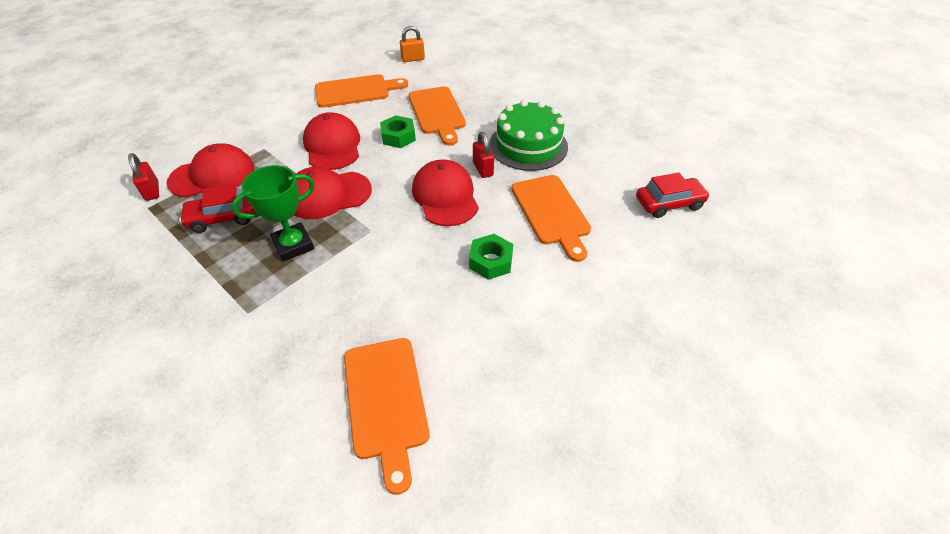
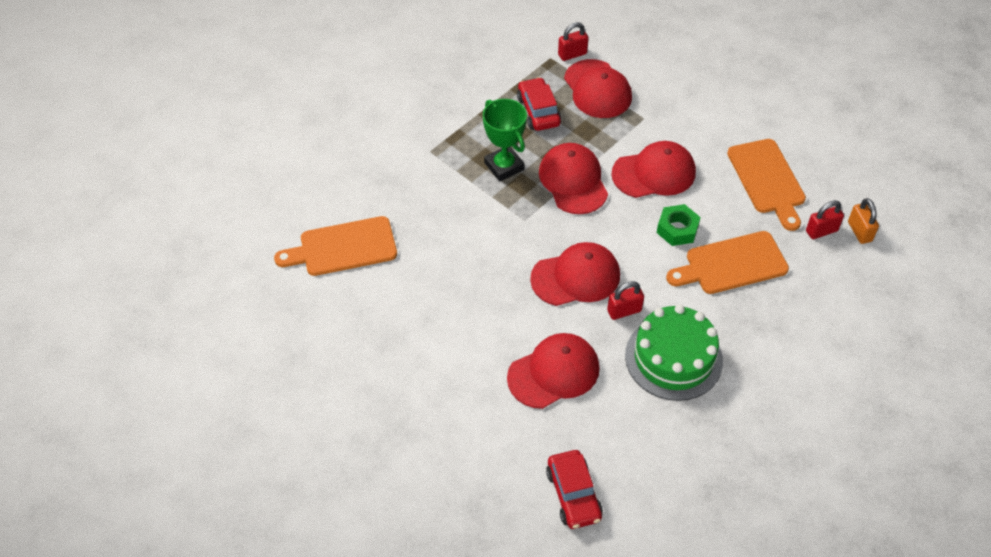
camera: 90 degrees right, 5 degrees up
(410, 73) = (821, 231): none -> red padlock
(491, 261) = (483, 316): green nut -> none
(551, 213) = (554, 372): orange cutting board -> red cap

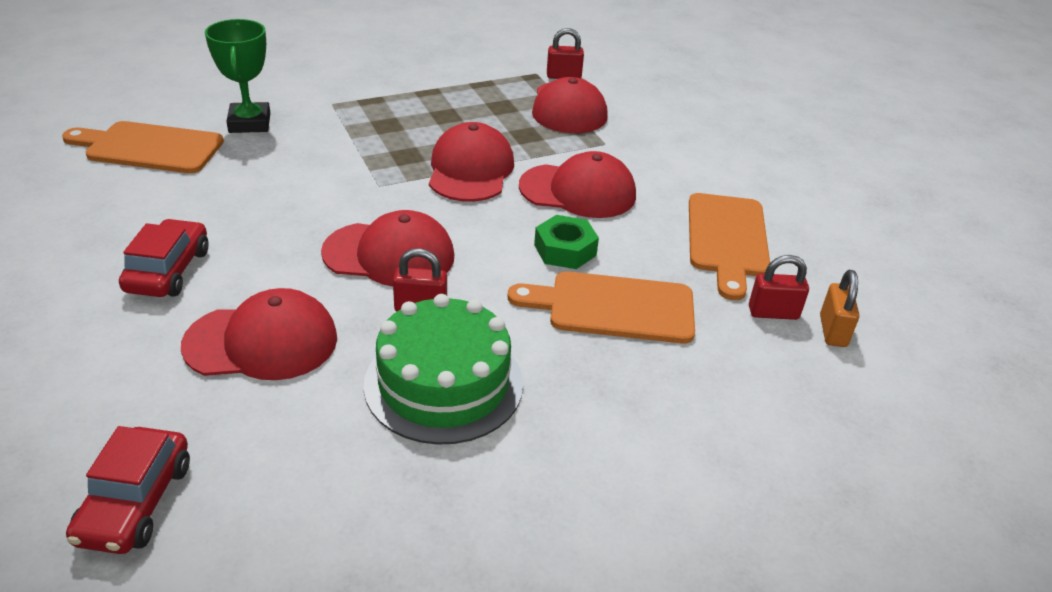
camera: 20 degrees right, 15 degrees down
(504, 166) = (401, 136): green trophy -> green trophy (249, 123)
(538, 111) = (484, 106): red car -> red car (168, 271)

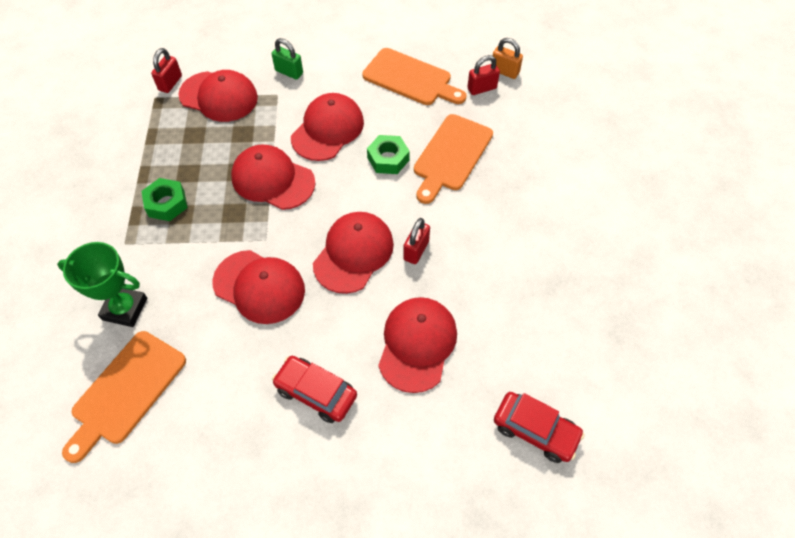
camera: 65 degrees left, 20 degrees up
(309, 196) = (259, 287): none -> red cap
(396, 113) = (166, 203): none -> green nut
(443, 383) = (487, 257): green cake -> none
(648, 143) = (289, 72): none -> green padlock
(773, 313) = (482, 88): red padlock -> red padlock turned 45 degrees clockwise

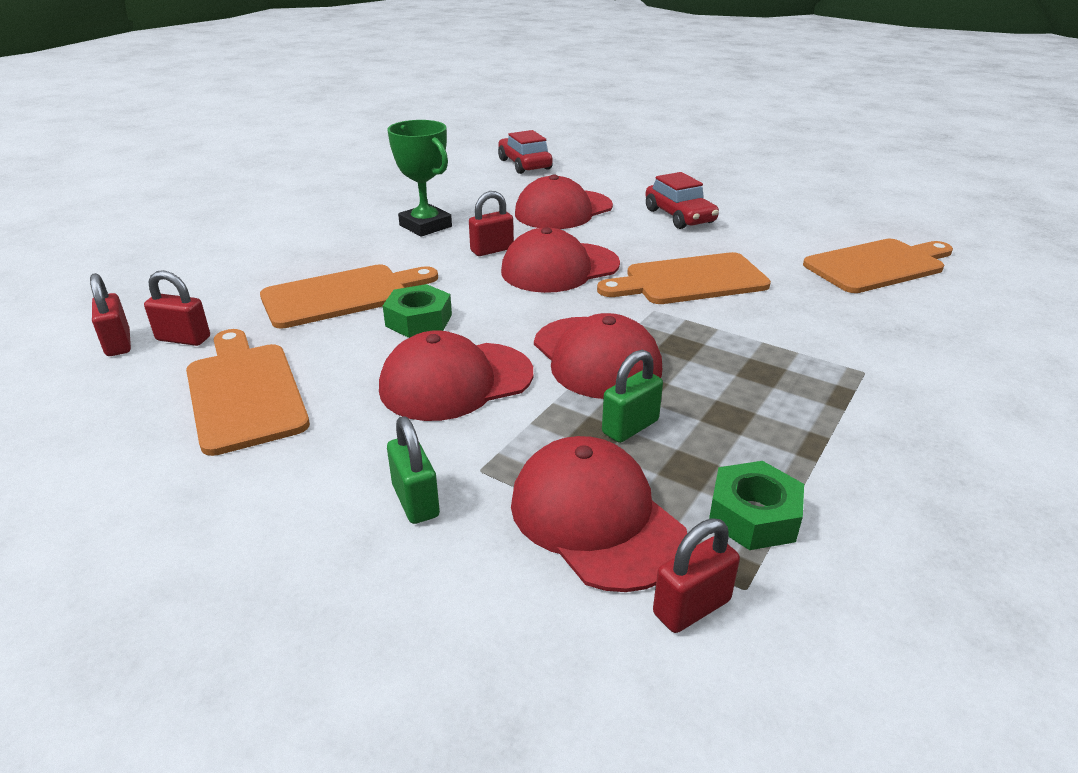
camera: 145 degrees left, 25 degrees down
(125, 309) = (872, 315): green trophy -> green trophy (425, 226)
(166, 203) = (781, 391): green nut -> green nut (753, 516)
(230, 144) = (630, 427): none -> green padlock
(259, 287) = (689, 280): red cap -> orange cutting board
(504, 71) = (118, 344): orange padlock -> red padlock

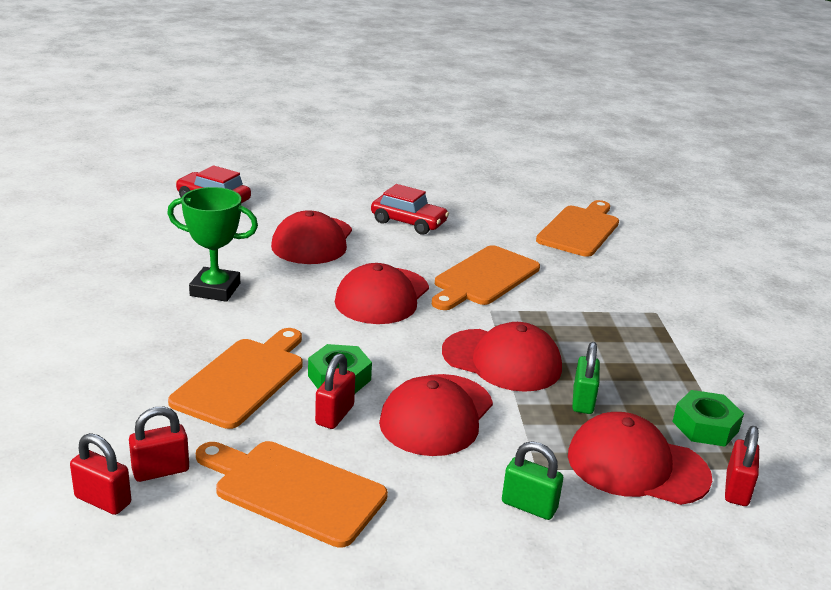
camera: 40 degrees left, 5 degrees down
(492, 250) = (307, 296): red padlock -> red padlock (334, 415)

